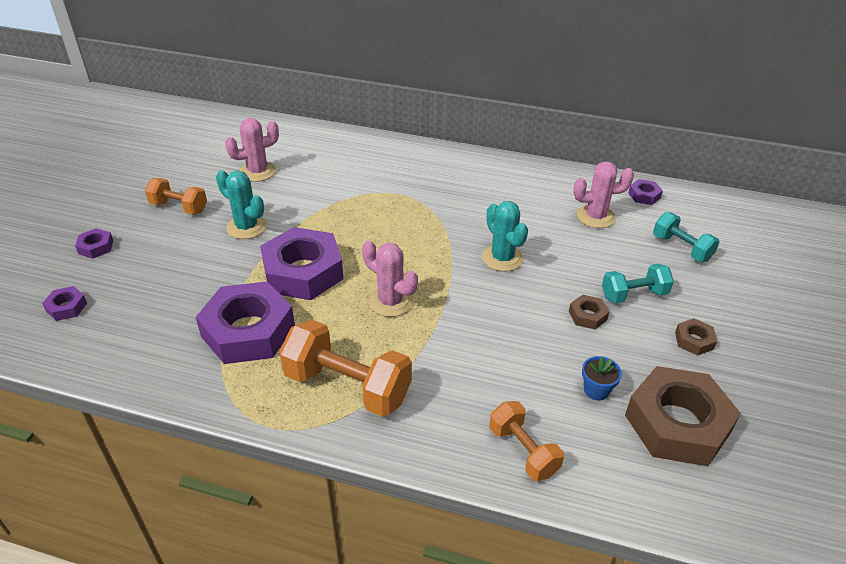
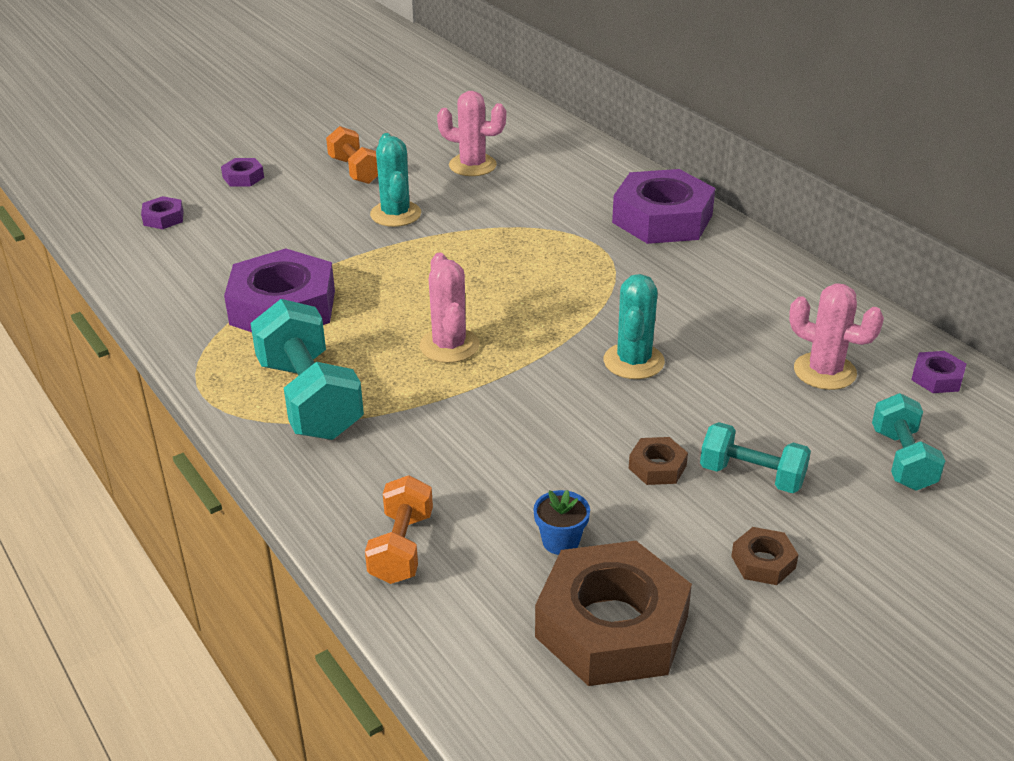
camera: 40 degrees right, 5 degrees down
(303, 272) = (398, 279): purple nut -> purple nut (662, 219)
(347, 386) = (309, 399): orange dumbbell -> turquoise dumbbell

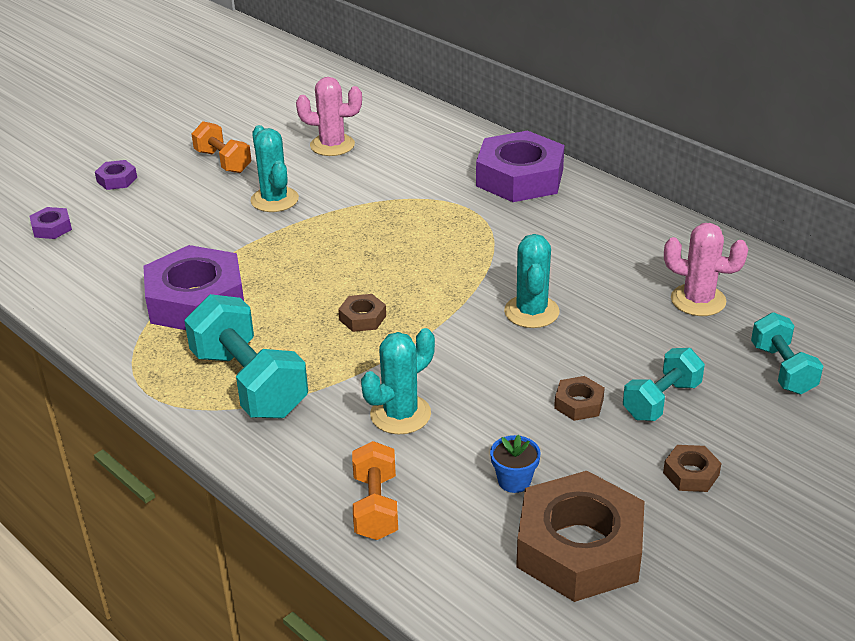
camera: 10 degrees left, 0 degrees up
(449, 346) = (362, 318): pink cactus -> brown nut
(458, 452) = (400, 414): none -> turquoise cactus
(752, 476) = (661, 400): turquoise dumbbell -> turquoise dumbbell turned 60 degrees counterclockwise
(937, 378) = (793, 294): purple nut -> none

